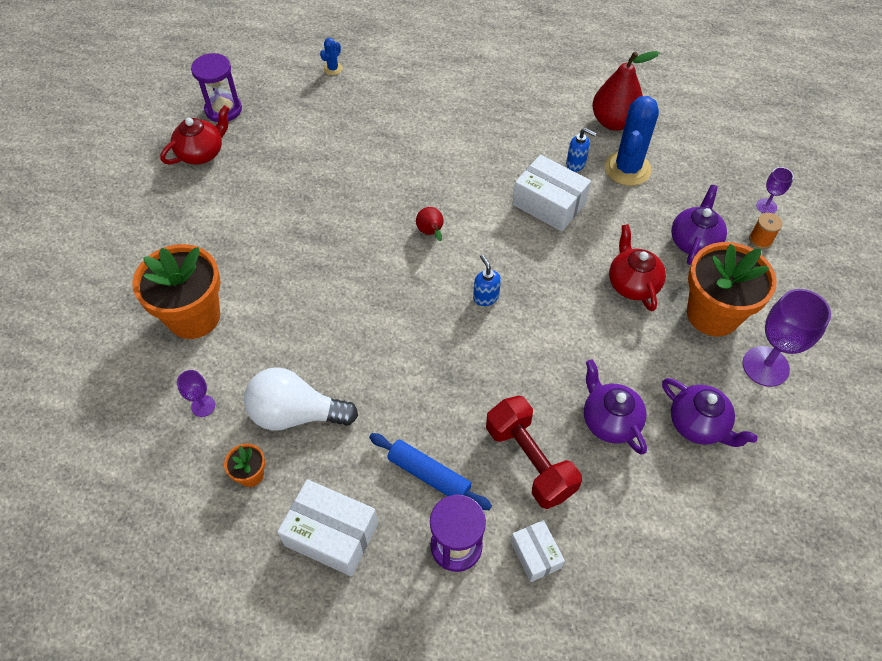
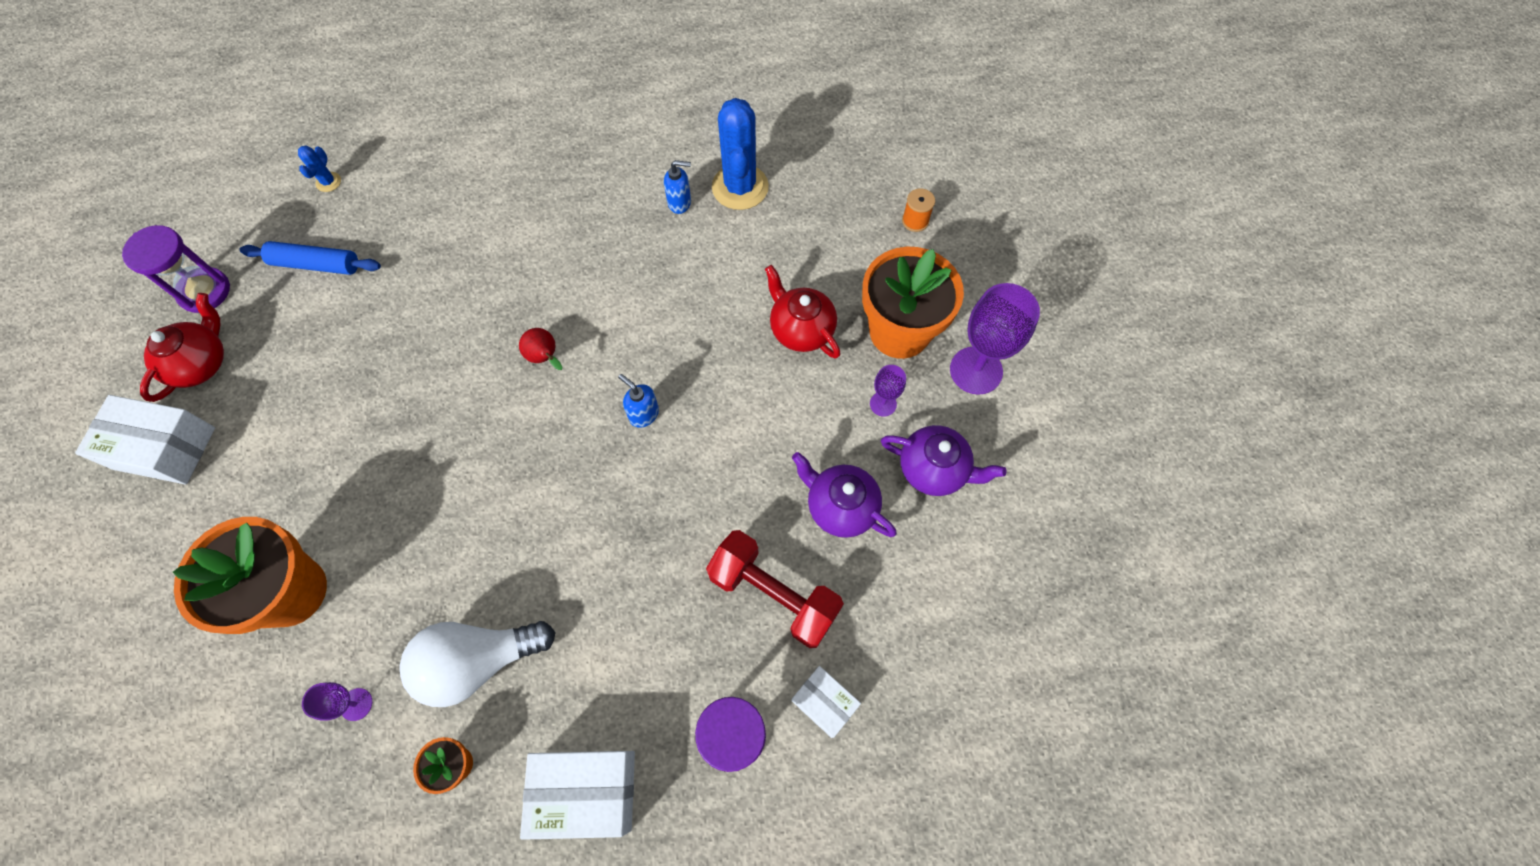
camera: 25 degrees left, 10 degrees up
(429, 475) = (668, 664): blue rolling pin -> blue rolling pin (316, 264)
(549, 204) = (669, 266): white box -> white box (165, 448)
(614, 122) = (702, 133): red pear -> none
(694, 242) = (847, 251): purple teapot -> none
(766, 206) = (906, 178): purple goblet -> purple goblet (883, 404)

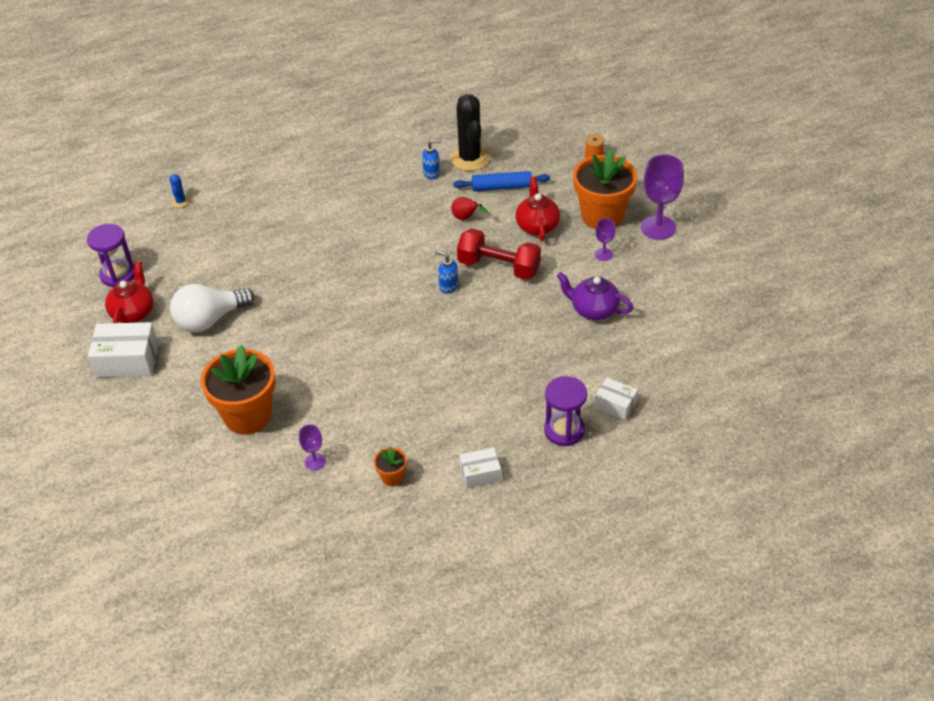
camera: 10 degrees left, 20 degrees down
(316, 264) = (191, 247): blue rolling pin -> blue rolling pin (501, 187)
(478, 661) = (387, 426): white light bulb -> white light bulb (210, 320)
(545, 357) = (371, 269): red pear -> red pear (466, 218)
(586, 791) = (480, 474): white box -> white box, size x0.59
(740, 187) = (470, 158): blue cactus -> black cactus
(774, 594) = (565, 359): red dumbbell -> red dumbbell (499, 267)
(801, 329) = (537, 226): red teapot -> red teapot turned 45 degrees clockwise
(934, 469) = (647, 281): purple teapot -> none

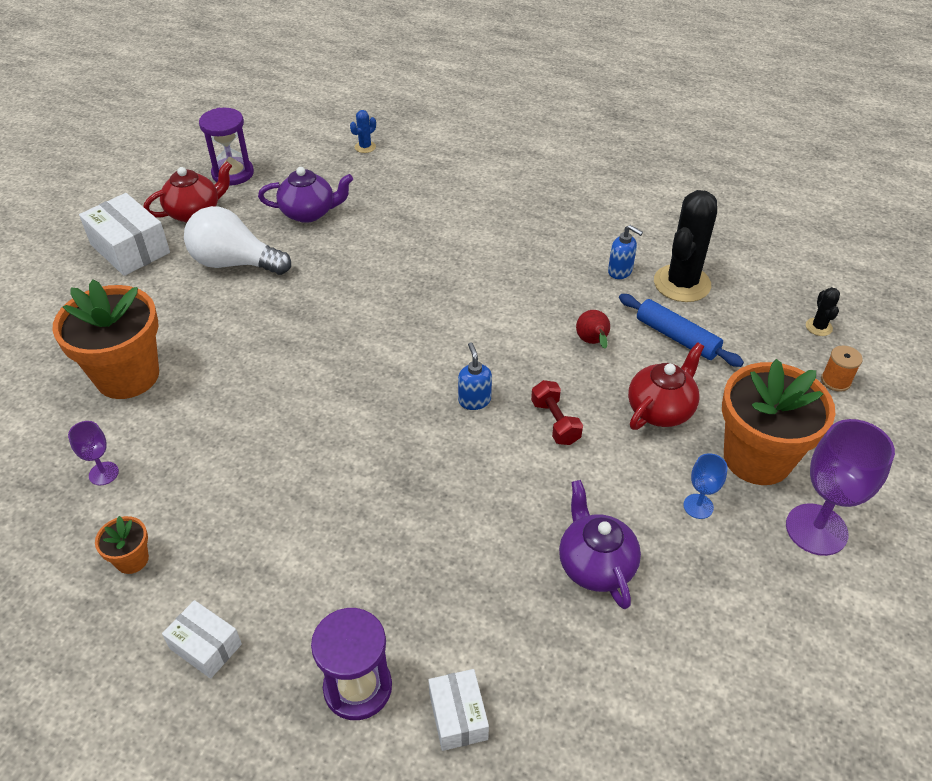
camera: 45 degrees right, 0 degrees up
(209, 262) = (309, 213): none -> purple teapot
(499, 267) = (555, 422): red dumbbell -> red dumbbell, size x0.56
(557, 136) = (818, 327): none -> black cactus
(603, 254) = (698, 506): purple goblet -> blue goblet

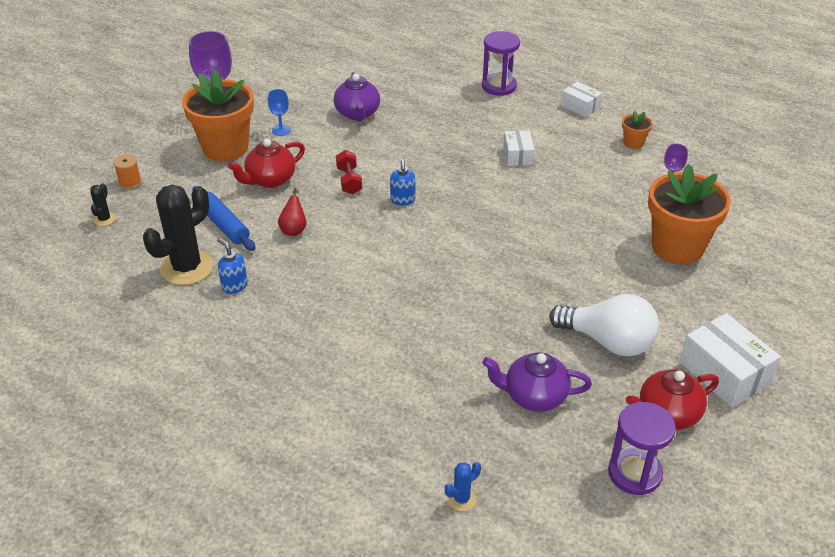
camera: 170 degrees left, 5 degrees down
(458, 716) = (450, 74): white box -> white box (518, 156)

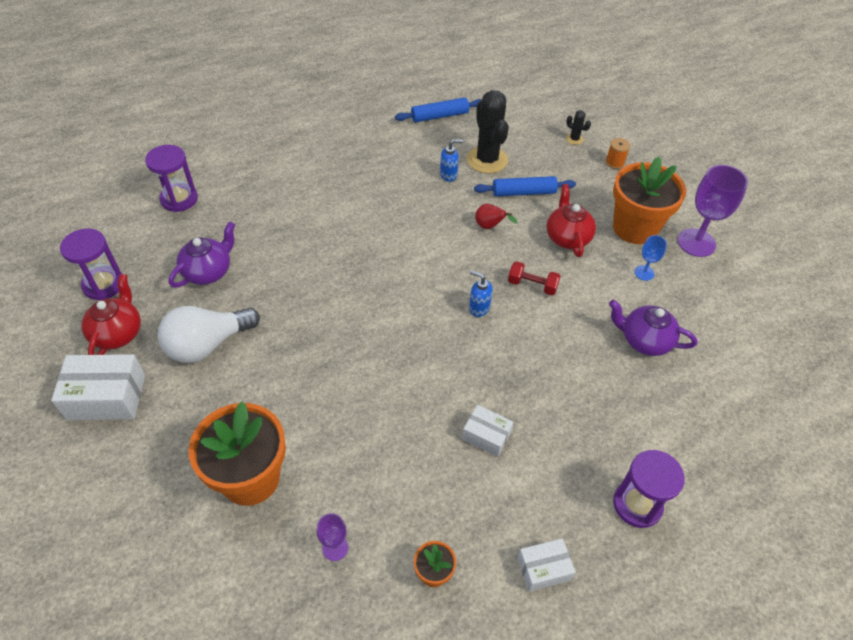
camera: 120 degrees right, 10 degrees up
(122, 338) = (439, 116): none -> blue rolling pin
(461, 499) = (179, 199): blue cactus -> purple hourglass

